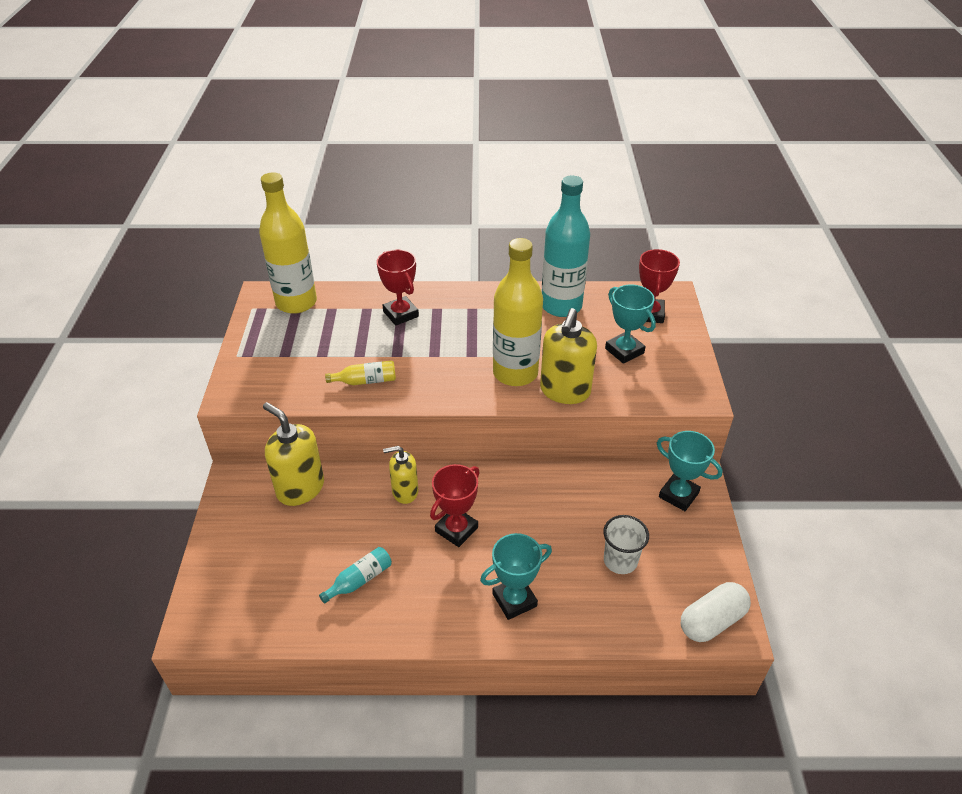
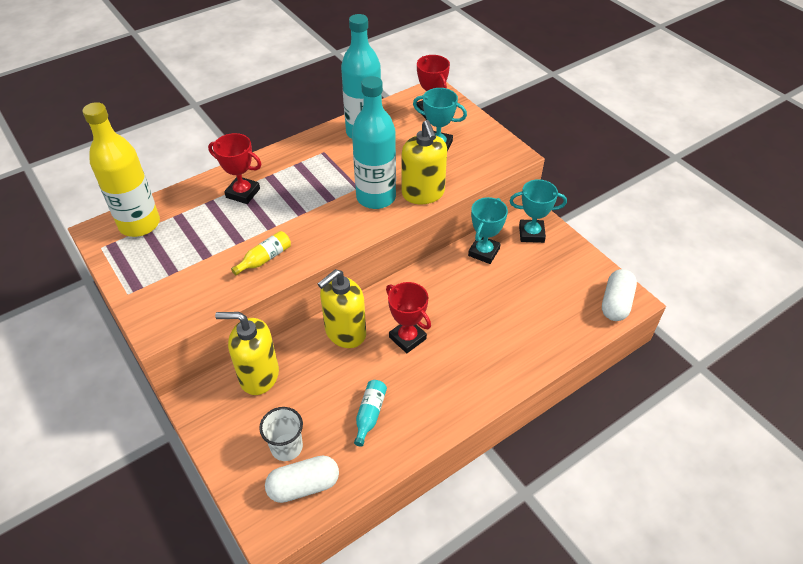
camera: 35 degrees left, 5 degrees up
(251, 607) = (304, 486): none -> white capsule
(405, 492) = (345, 332): yellow soap dispenser -> yellow soap dispenser, size x1.58
(456, 529) = (407, 338): red trophy -> red trophy turned 45 degrees counterclockwise
(514, 600) = (489, 362): turquoise trophy -> turquoise trophy (484, 252)
(515, 373) = (376, 197): yellow bottle -> turquoise bottle
(620, 561) = (532, 297): white cup -> white cup (286, 447)

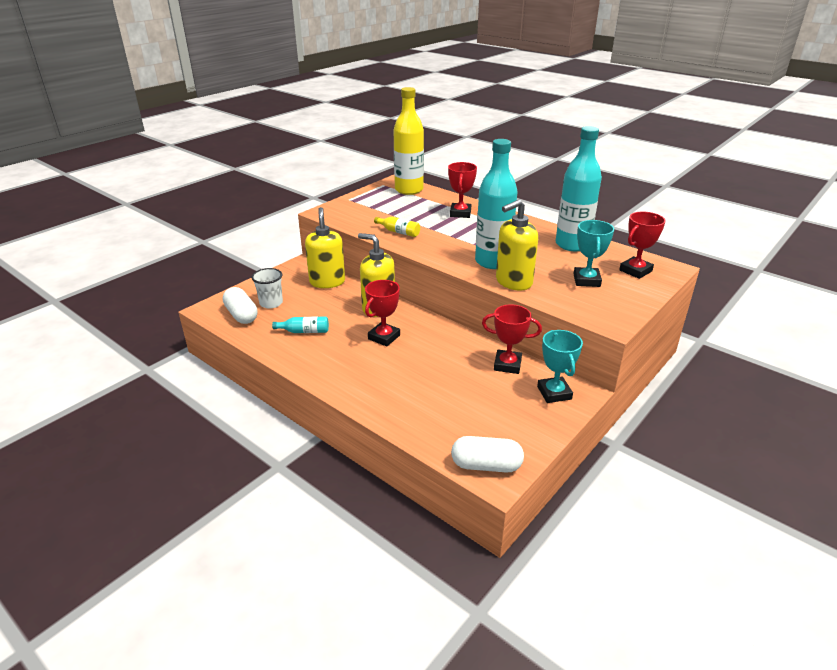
camera: 75 degrees right, 15 degrees down
(484, 252) = (507, 365): turquoise trophy -> red trophy

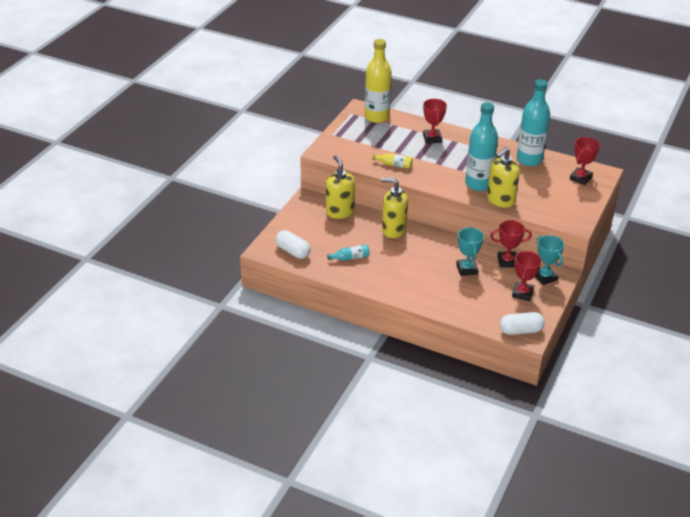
camera: 15 degrees left, 5 degrees up
(271, 303) = (308, 238): white cup -> none
(384, 337) = (411, 253): red trophy -> red trophy (522, 293)
(586, 280) = (550, 192): turquoise trophy -> turquoise trophy (467, 269)

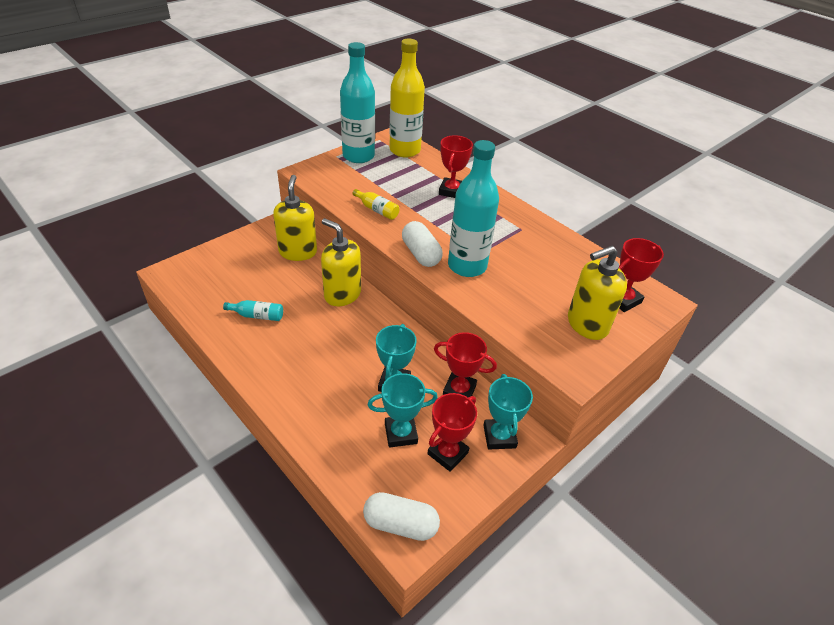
camera: 20 degrees right, 5 degrees up
(293, 251) = (198, 285): white capsule -> white capsule (421, 254)
(490, 292) = (401, 433): none -> turquoise trophy
(500, 200) = (481, 298): yellow soap dispenser -> yellow soap dispenser (587, 324)
(529, 160) = (562, 252): turquoise bottle -> turquoise bottle (358, 156)

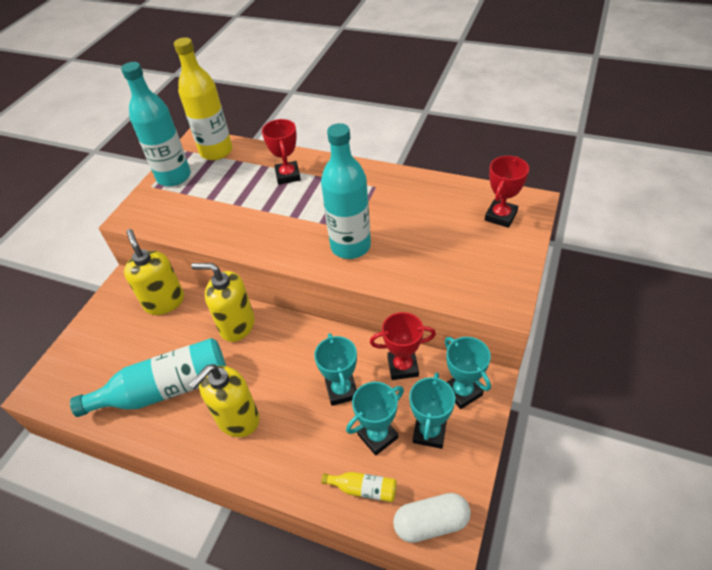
camera: 20 degrees left, 5 degrees up
(257, 315) = (166, 389): turquoise bottle -> turquoise bottle, size x2.27
(377, 210) = (229, 226): yellow bottle -> yellow bottle (363, 489)
(421, 254) = (301, 253): white capsule -> none
(447, 453) = (429, 432): red trophy -> turquoise trophy
(587, 324) = (486, 254): yellow soap dispenser -> yellow soap dispenser (237, 419)

